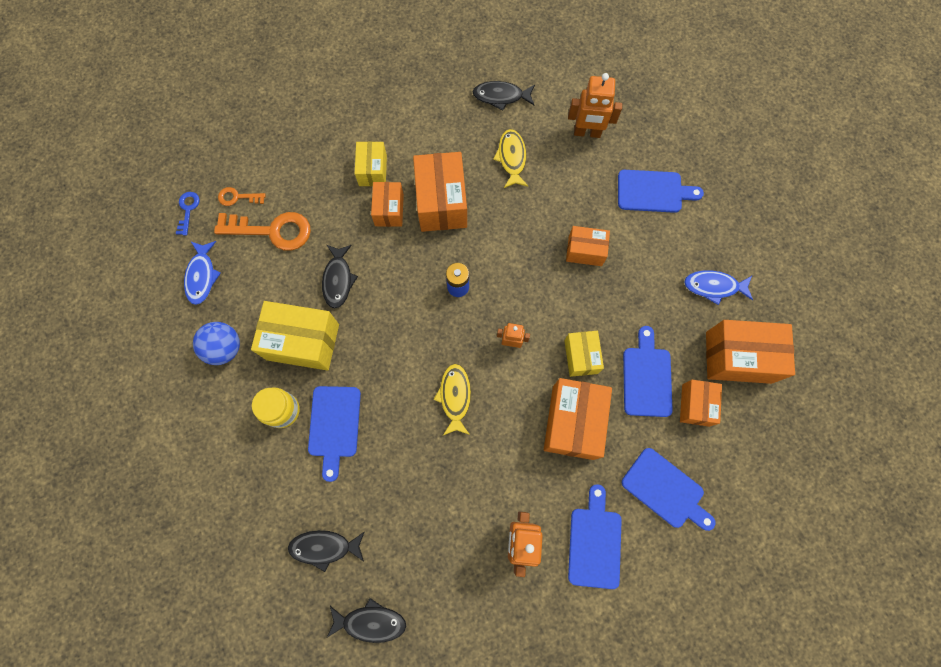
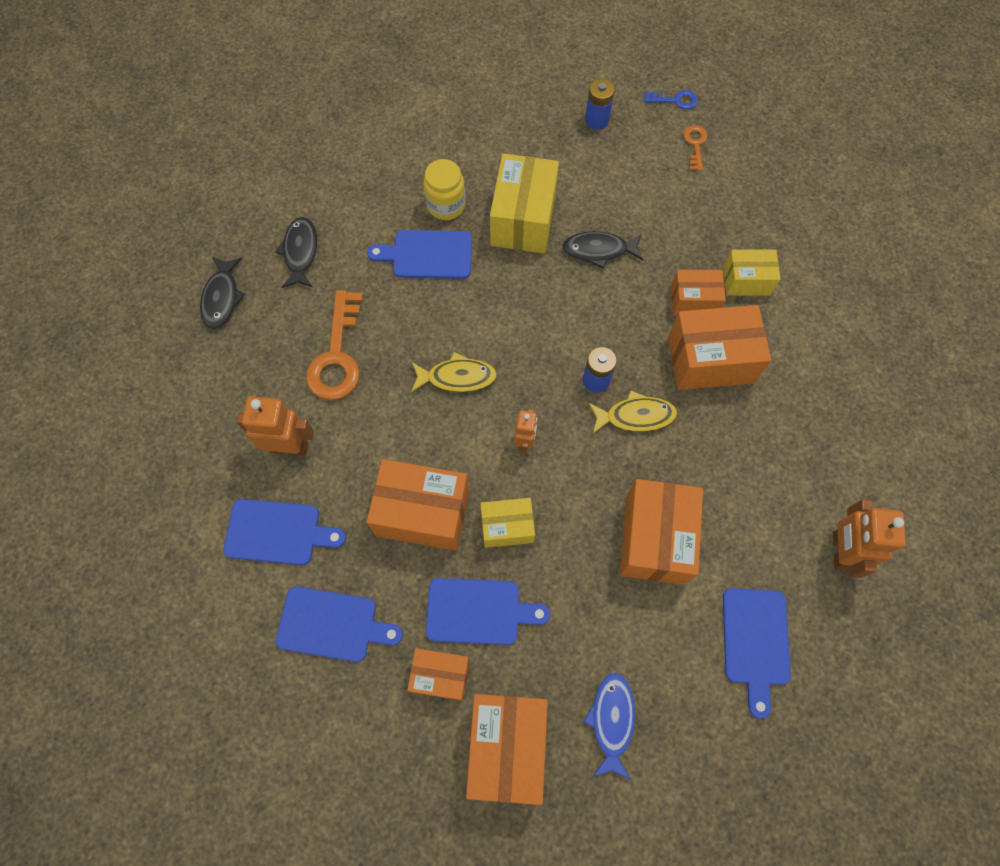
camera: 90 degrees right, 5 degrees down
(202, 276) = (596, 120): blue fish -> blue battery
(225, 348) = (515, 148): blue ball -> none
(272, 231) = (656, 181): orange key -> orange key (337, 355)
(501, 96) = (880, 434): black fish -> none
(511, 158) = (785, 446): yellow fish -> yellow fish (635, 416)
(585, 251) = (655, 539): orange box -> orange box, size x1.69
(665, 490) = (332, 625): blue cutting board -> blue cutting board turned 120 degrees counterclockwise

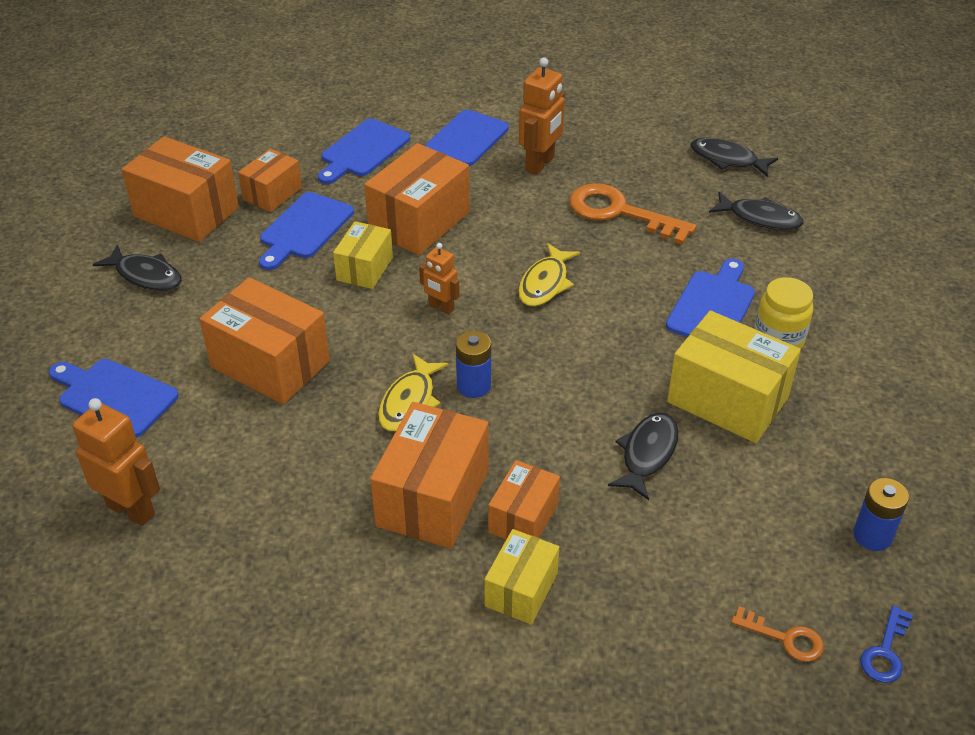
camera: 115 degrees right, 25 degrees down
(612, 720) = (146, 276): blue fish -> black fish

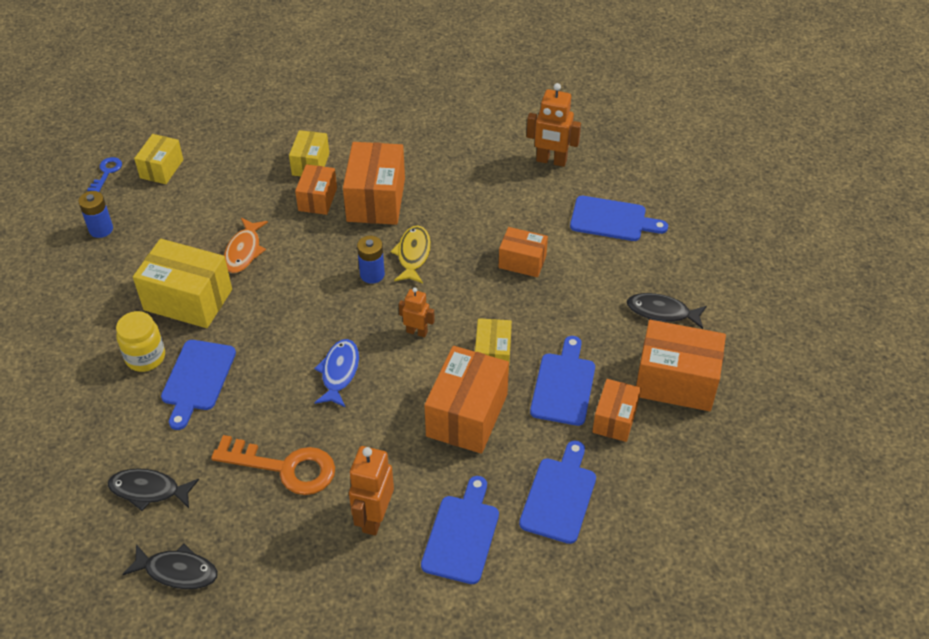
camera: 165 degrees right, 5 degrees up
(270, 364) = (522, 262): orange box -> orange box, size x0.59
(545, 283) = (339, 372): yellow fish -> blue fish
(647, 454) = (244, 251): black fish -> orange fish
(785, 638) = (161, 169): orange key -> yellow box

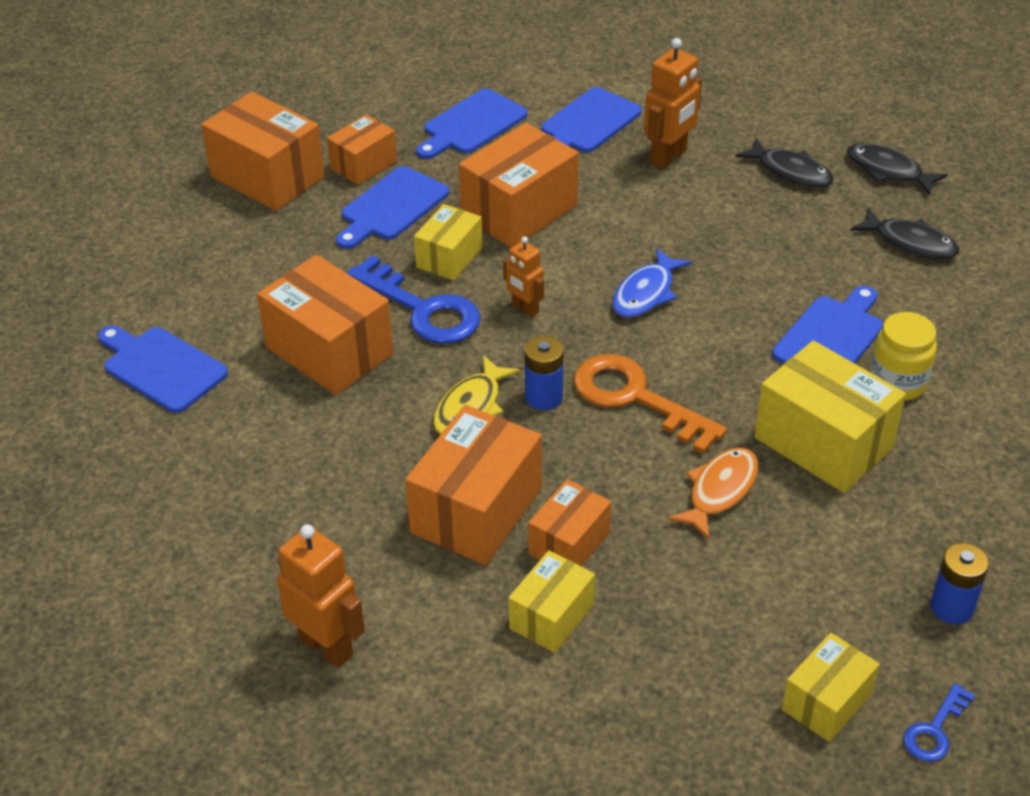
camera: 155 degrees left, 5 degrees down
(285, 467) = (748, 221): orange key -> orange key (635, 398)
(484, 309) = (423, 309): none -> blue key
(522, 262) = (329, 351): orange box -> orange box, size x1.69
(551, 161) = (161, 486): orange robot -> orange robot (327, 646)
(662, 312) = (213, 242): black fish -> black fish (790, 171)

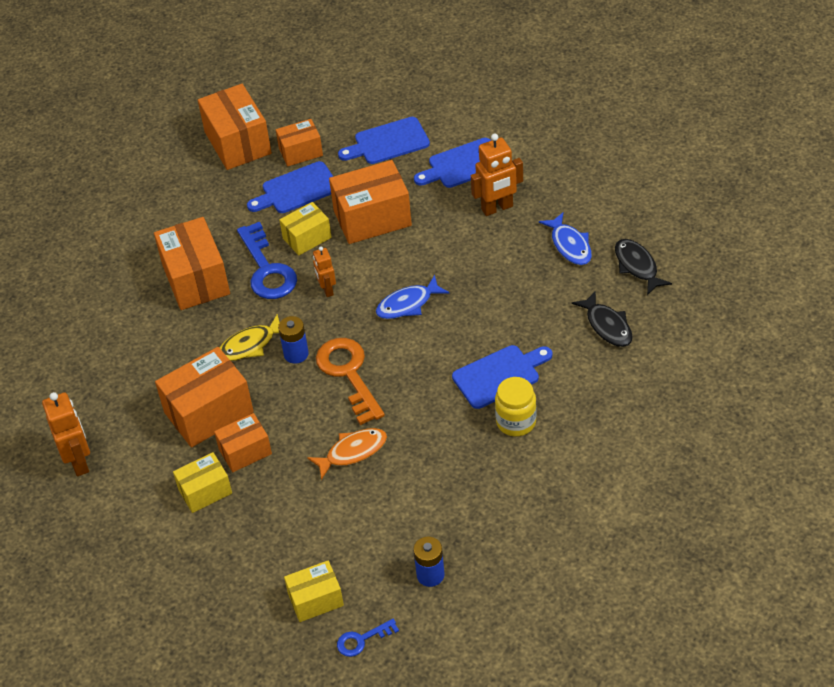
camera: 30 degrees right, 5 degrees up
(161, 367) = (98, 258): blue cutting board -> none
(790, 171) = (570, 245): black fish -> blue fish
(823, 443) = (438, 444): yellow box -> none

